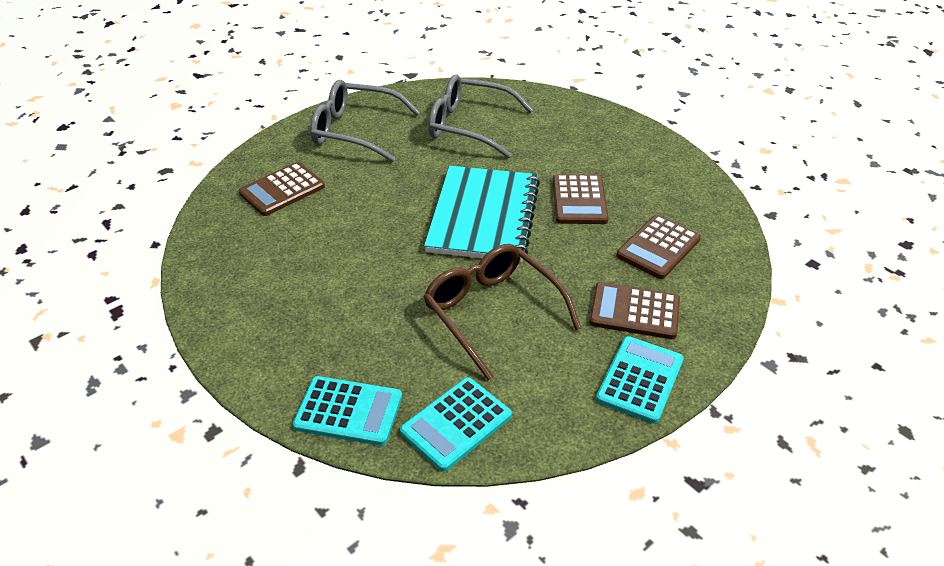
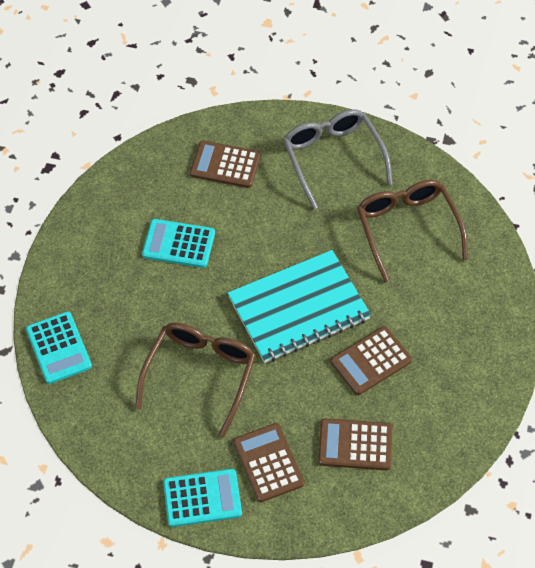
camera: 55 degrees right, 15 degrees up
(456, 424) = (89, 412): turquoise calculator -> turquoise calculator (178, 244)
(469, 126) = (407, 228): grey glasses -> brown glasses

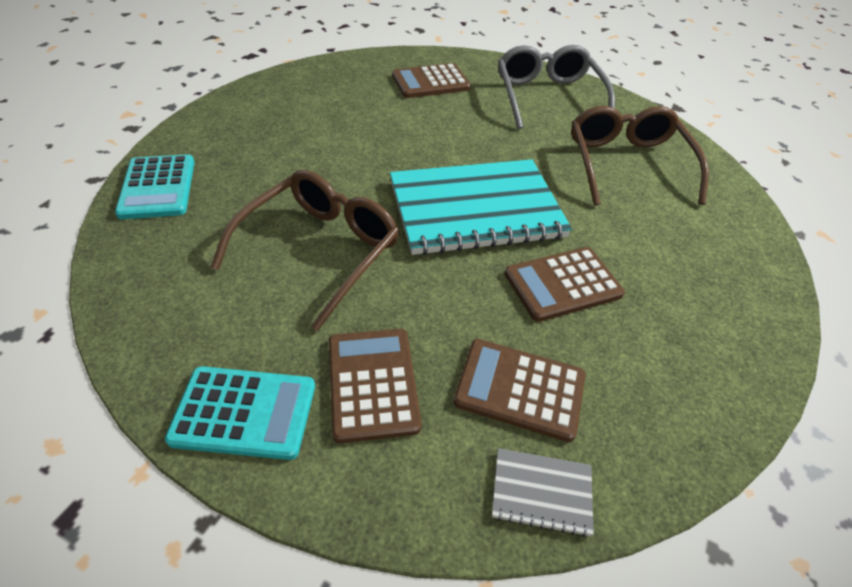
camera: 10 degrees right, 10 degrees down
(178, 244) = (353, 128): turquoise calculator -> none
(225, 165) = (430, 82): brown calculator -> brown calculator turned 45 degrees counterclockwise
(376, 501) = (541, 492): none -> grey notebook

